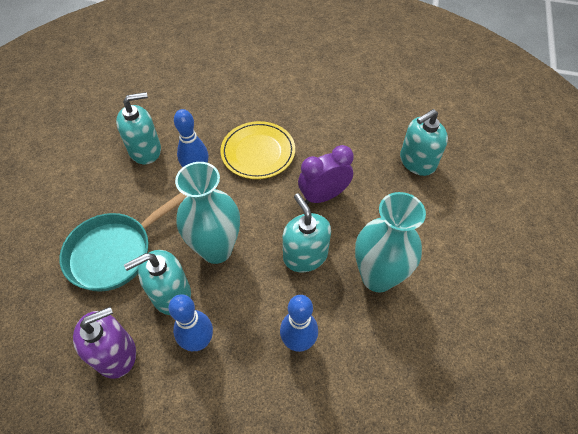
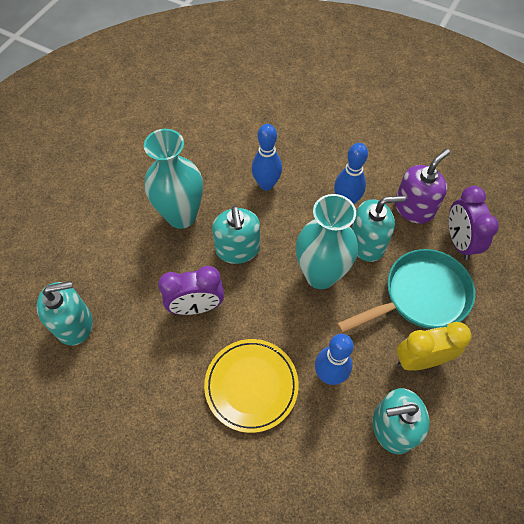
camera: 165 degrees left, 5 degrees up
(66, 322) = (459, 241): none -> purple clock
(115, 354) = (413, 208): purple soap dispenser -> purple soap dispenser turned 150 degrees clockwise
(120, 198) = (420, 360): none -> yellow clock

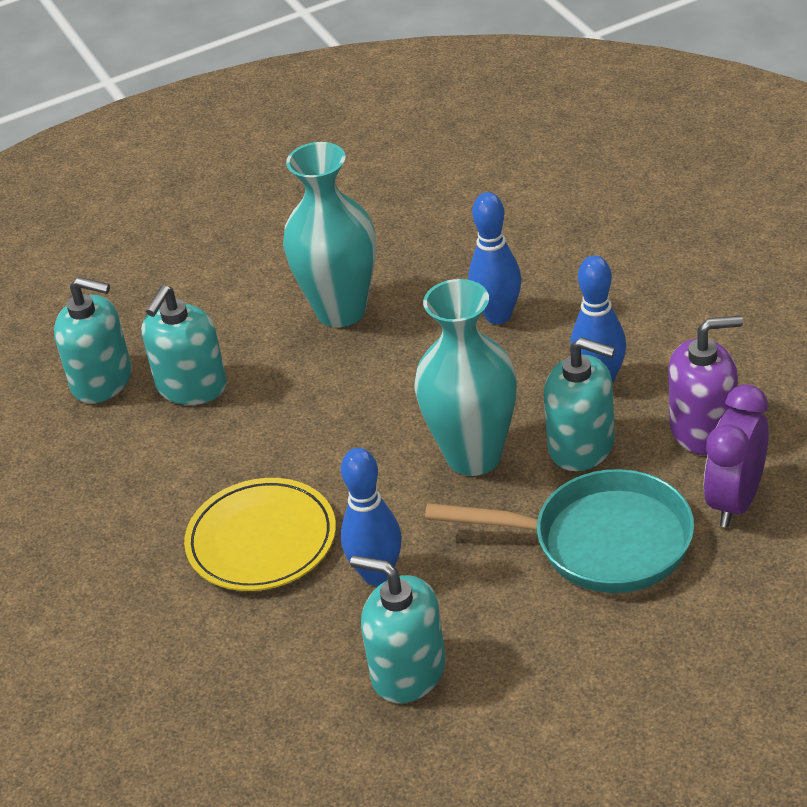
camera: 40 degrees right, 20 degrees down
(196, 307) = (268, 424): purple clock -> none
(238, 249) = (384, 379): turquoise soap dispenser -> turquoise soap dispenser (191, 386)
(420, 360) = (525, 616): yellow clock -> none

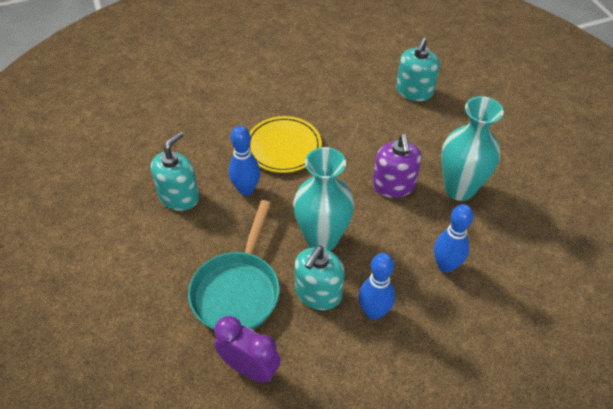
camera: 90 degrees right, 10 degrees up
(191, 386) = (403, 124): turquoise soap dispenser -> none
(703, 430) = (317, 363): purple soap dispenser -> purple soap dispenser (393, 185)

